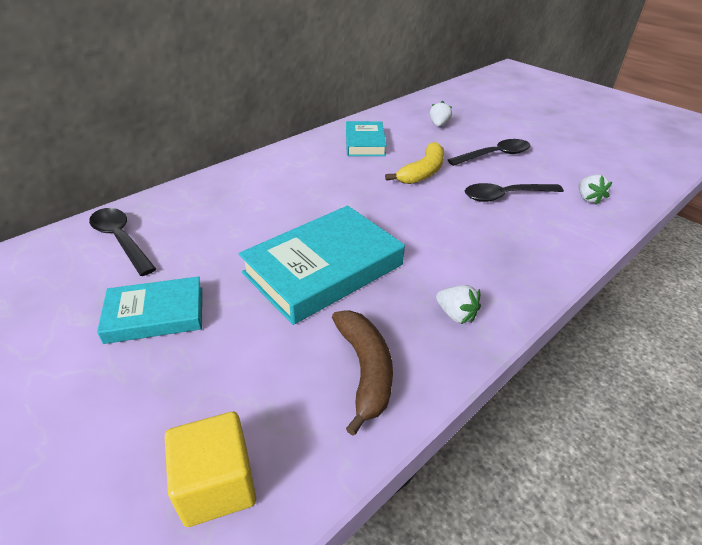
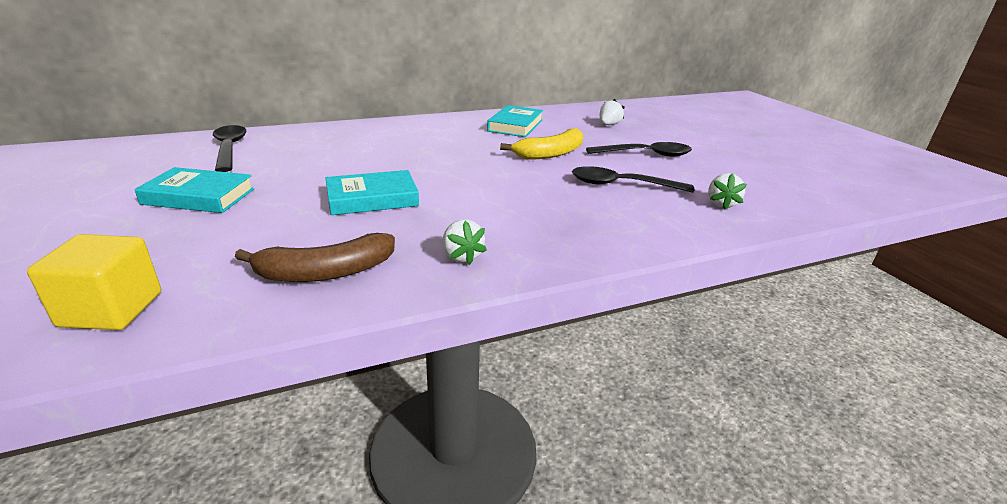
camera: 20 degrees right, 10 degrees down
(323, 269) = (372, 198): turquoise book -> turquoise book, size x0.60
(365, 370) = (325, 272): brown banana -> brown banana turned 60 degrees clockwise

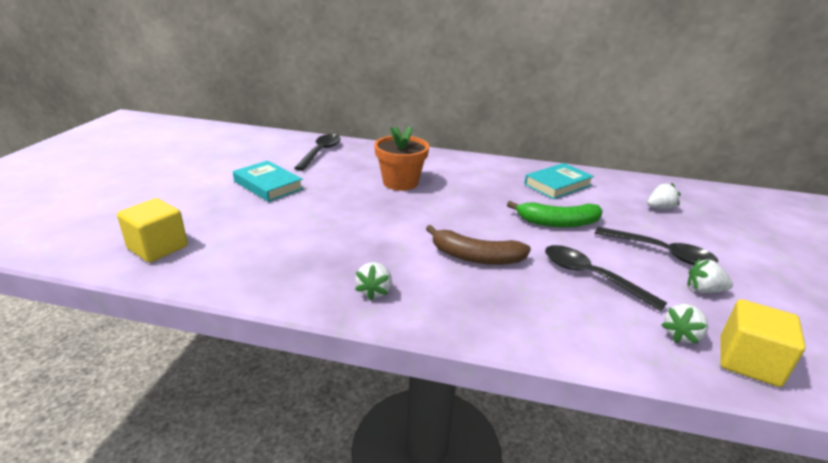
camera: 35 degrees right, 0 degrees up
(325, 272) = (278, 268): brown banana -> brown banana (475, 257)
(366, 156) = (400, 182): none -> orange flower pot
(372, 198) = (366, 220): turquoise book -> none
(550, 154) = (558, 223): yellow banana -> green banana
(699, 171) = (704, 290): none -> white strawberry
(773, 206) = (748, 361): none -> yellow cube

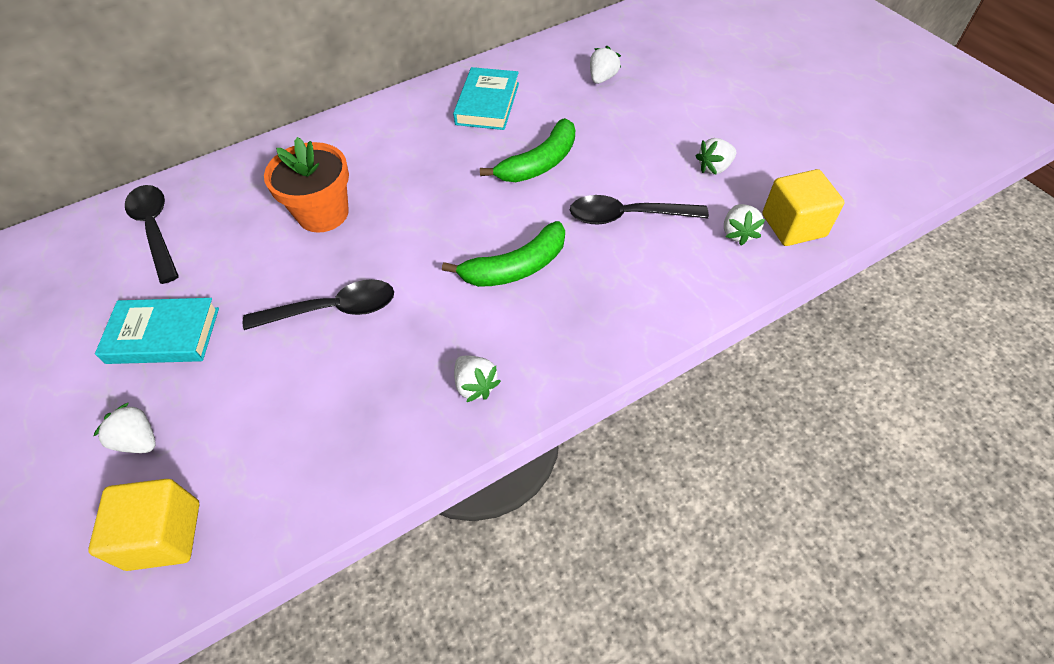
camera: 40 degrees left, 25 degrees up
(203, 211) = (138, 440): none -> white strawberry
(475, 257) = (515, 267): brown banana -> green banana
(660, 252) = (651, 143): black spoon -> black spoon (332, 309)

